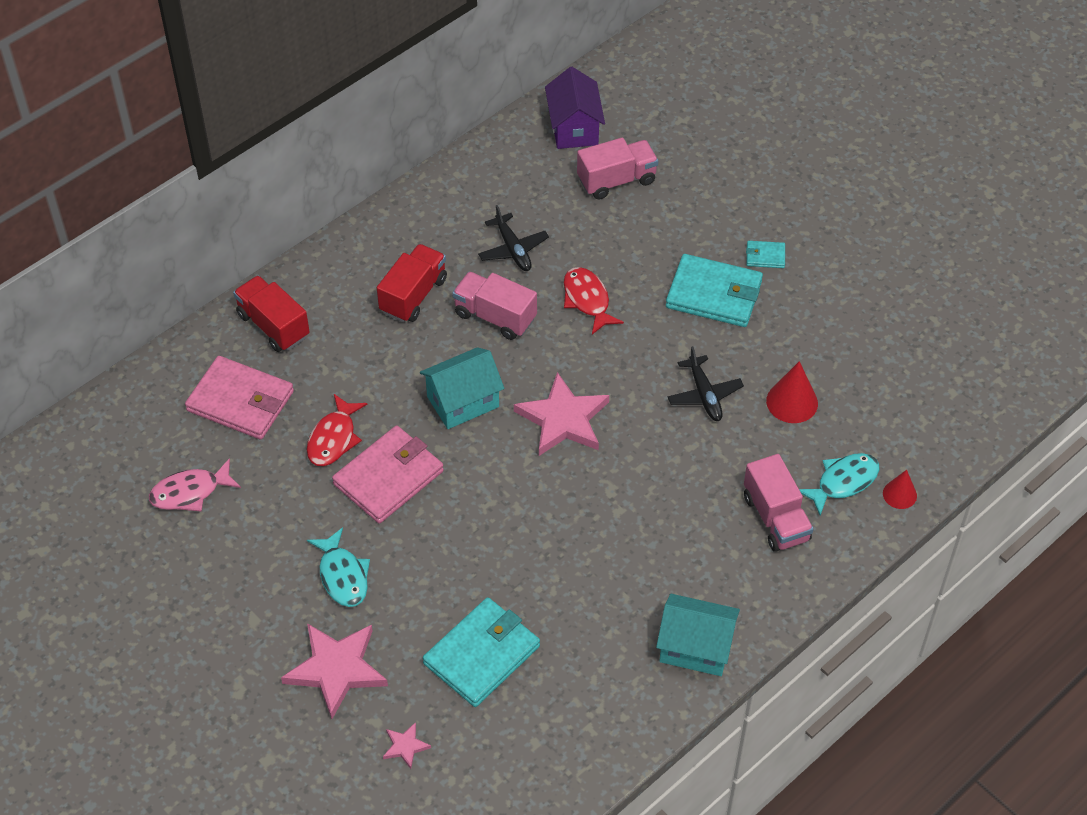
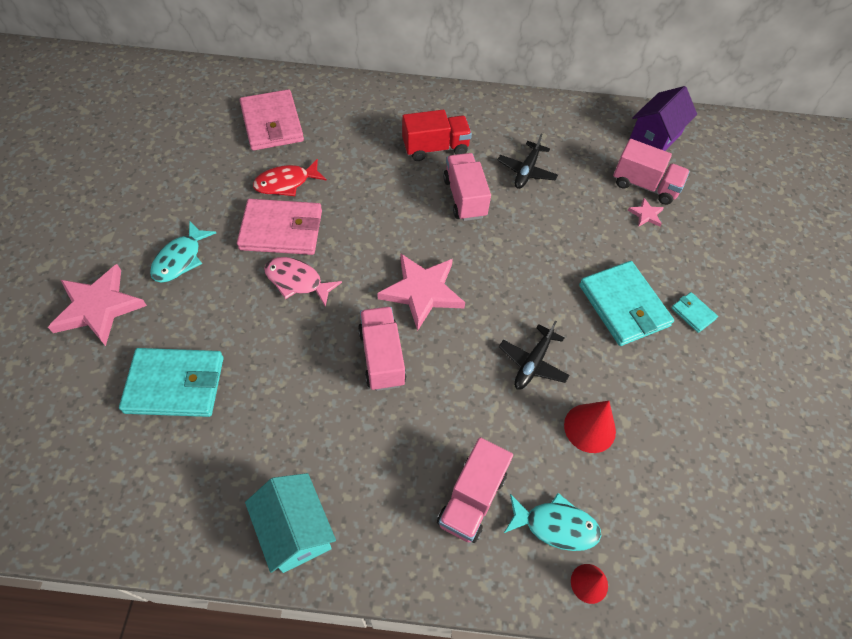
camera: 45 degrees right, 5 degrees up
(190, 492) = (182, 145): pink fish -> pink fish (297, 281)
(273, 326) = (342, 102): red truck -> none
(405, 746) = (58, 393): pink star -> pink star (646, 214)
(463, 402) = (380, 227): turquoise house -> none
(587, 300) = (533, 236): red fish -> none
(599, 492) = (381, 357): none -> pink truck

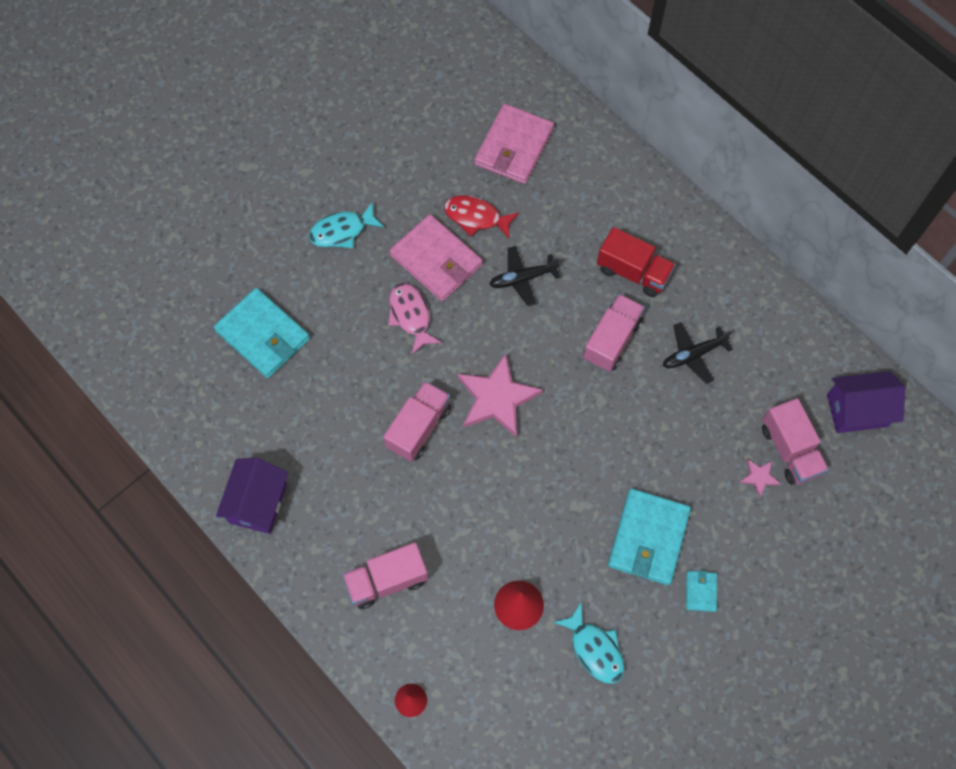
camera: 45 degrees right, 10 degrees up
(98, 307) = (257, 231): pink star -> none
(295, 530) = (258, 503): turquoise house -> purple house
(532, 363) = (526, 523): black plane -> black plane (522, 278)
(556, 525) = (425, 646): turquoise fish -> turquoise fish (594, 649)

